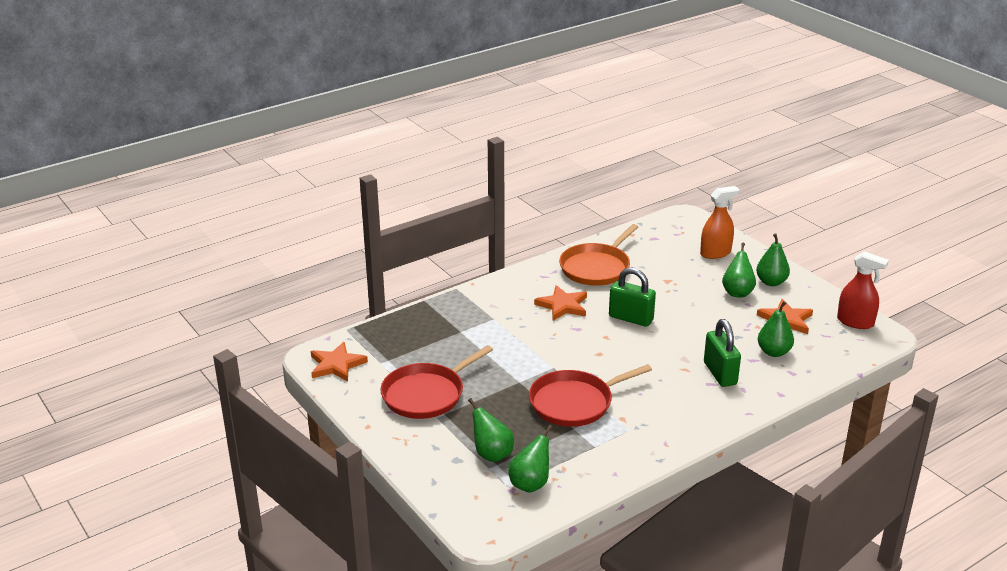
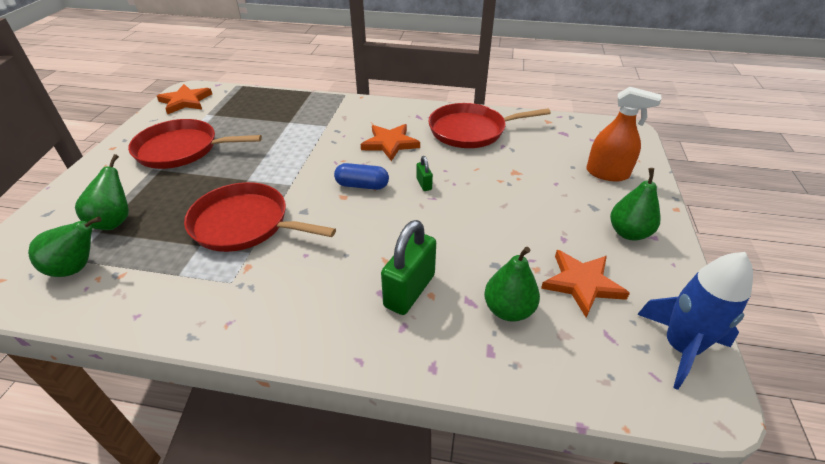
camera: 45 degrees right, 10 degrees up
(596, 267) = (471, 130): orange pan -> red pan
(597, 341) = (362, 185): none -> blue capsule
(631, 318) = (424, 184): green padlock -> green padlock, size x0.47
(737, 292) = (571, 221): green pear -> none
(855, 322) = (680, 347): red spray bottle -> blue rocket

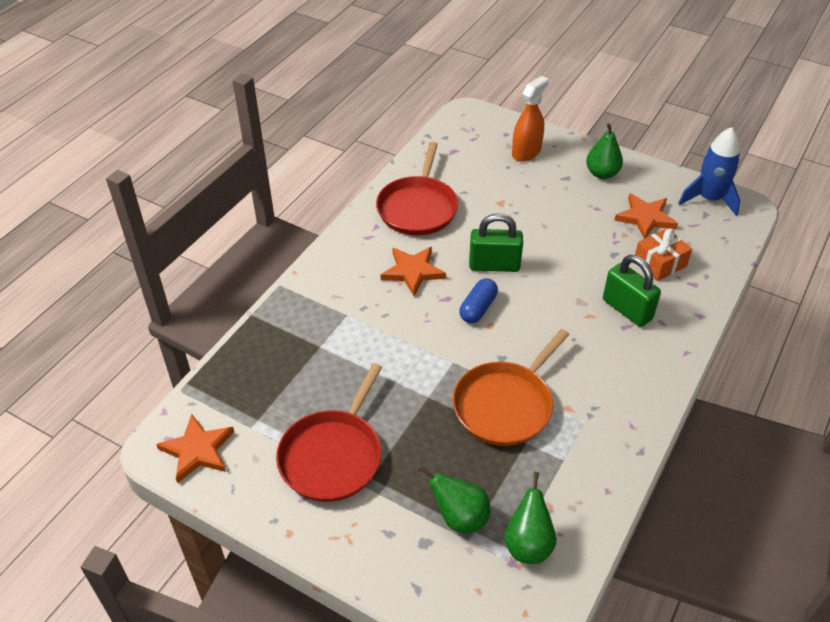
camera: 70 degrees left, 5 degrees up
(245, 224) = (505, 405): red pan -> orange pan
(424, 184) = (494, 265): green padlock -> green padlock, size x2.14
(508, 310) = (660, 263): green pear -> orange gift

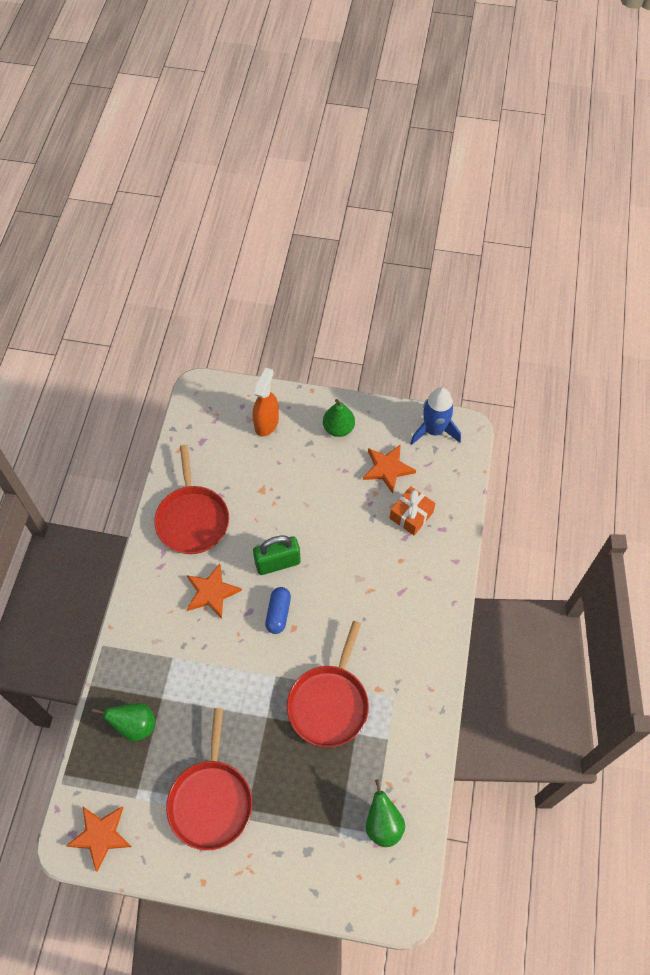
camera: 20 degrees left, 15 degrees up
(459, 517) = (326, 820): green pear -> green pear (135, 725)
(505, 405) = (329, 703): orange pan -> red pan
(627, 309) = (397, 574): green padlock -> none

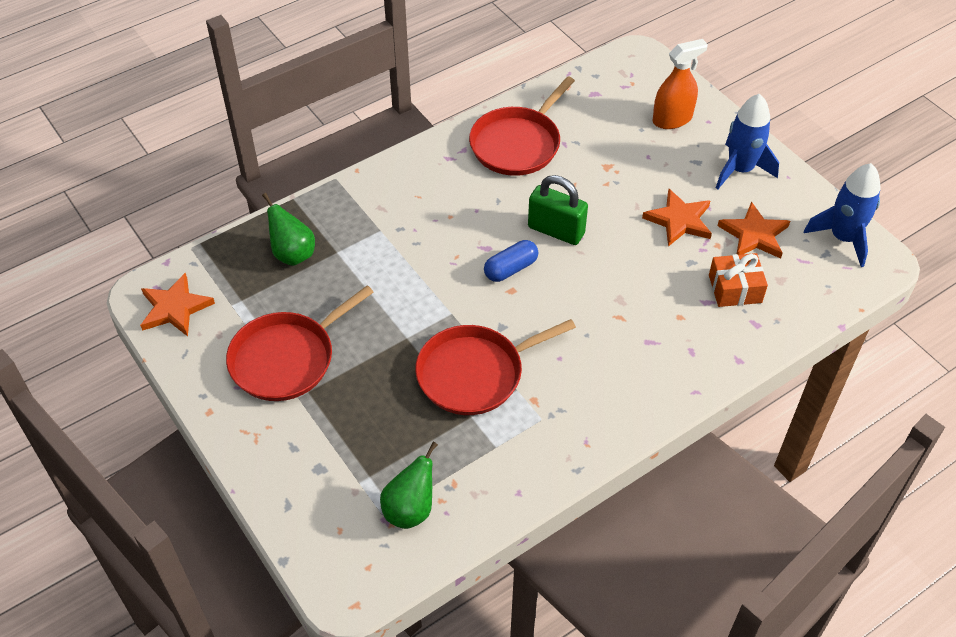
camera: 45 degrees right, 10 degrees down
(211, 592) = (470, 209): orange star -> orange star (679, 220)
(338, 428) = (740, 169): green pear -> blue rocket

